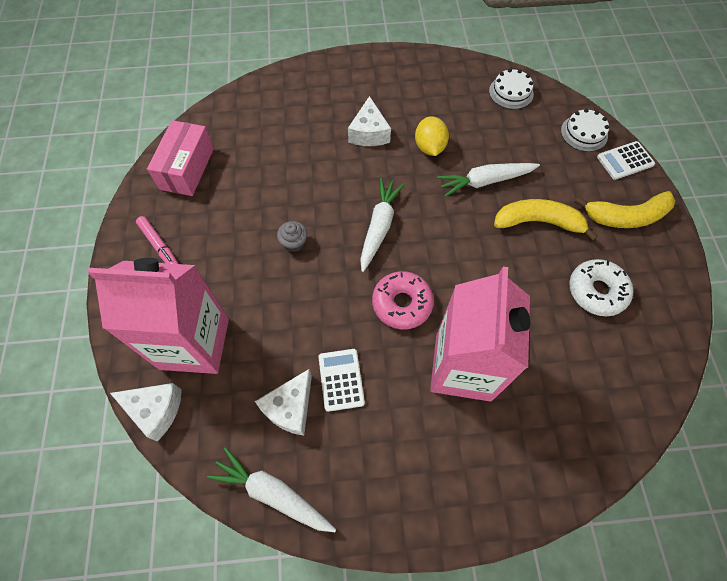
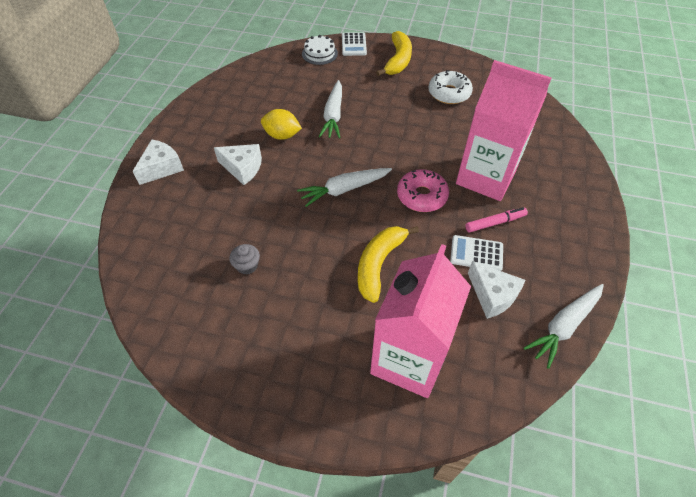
camera: 70 degrees left, 10 degrees down
(156, 410) = (470, 409): white cheese -> white cheese (162, 168)
(159, 245) = (281, 371): pink marker -> pink marker (495, 223)
(187, 168) = (194, 325): pink box -> none
(294, 243) = (332, 253): grey cupcake -> grey cupcake (247, 265)
(379, 227) = (344, 189): white carrot -> white carrot turned 60 degrees counterclockwise
(511, 92) = (258, 74): white cake -> none
(538, 222) = (383, 101): yellow banana -> yellow banana (379, 264)

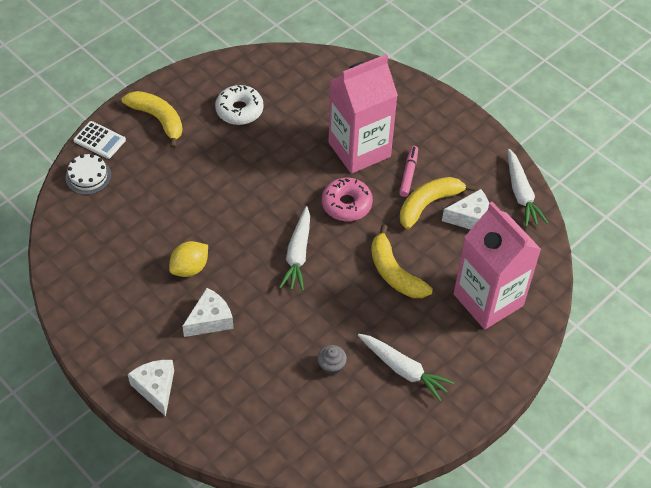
camera: 60 degrees left, 0 degrees up
(333, 115) = (195, 213): white carrot -> white carrot (403, 369)
(476, 253) = (428, 204): white calculator -> yellow banana

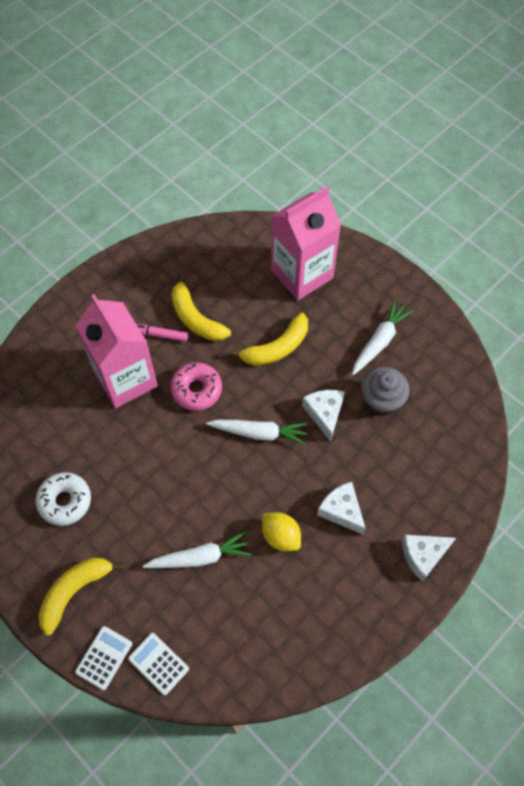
camera: 90 degrees left, 10 degrees up
(88, 176) = (158, 663): white cake -> white calculator
(331, 366) = (381, 400): grey cupcake -> grey cupcake, size x1.76
(470, 218) = (211, 283): white cheese -> white cheese (324, 413)
(521, 193) = (182, 242): white carrot -> white carrot (200, 557)

